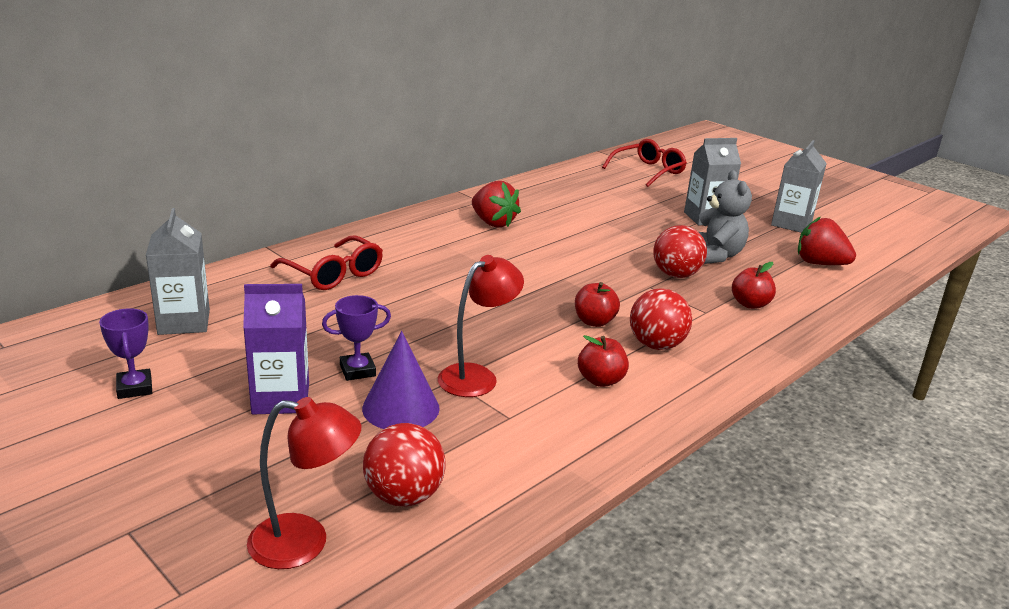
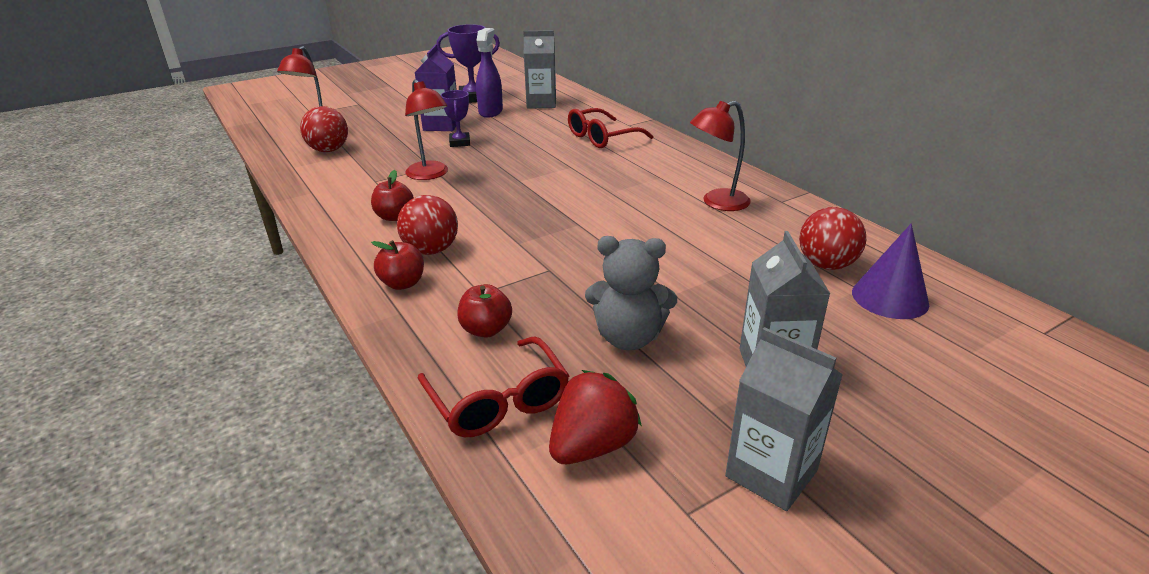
camera: 105 degrees right, 5 degrees up
(134, 388) = (473, 98): purple trophy -> purple trophy, size x1.58
(217, 361) = (491, 112): none -> purple spray bottle
(401, 408) = (410, 152): purple cone -> purple cone (890, 298)
(493, 223) = (717, 202): red strawberry -> red lamp
(594, 322) = (487, 227): red apple -> red apple (402, 283)
(648, 171) = (989, 352): red glasses -> red glasses (498, 401)
(675, 275) = (574, 292): red ball -> red ball (826, 265)

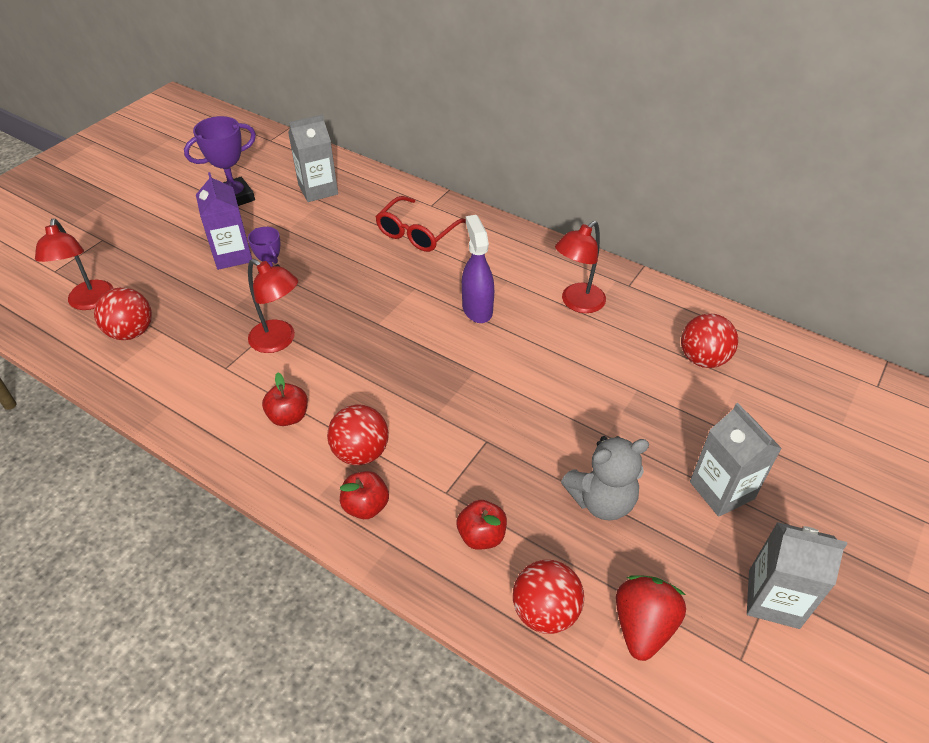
camera: 25 degrees left, 15 degrees up
(491, 112) = (272, 218): purple spray bottle -> purple spray bottle (477, 309)
(498, 401) = (545, 611): red glasses -> red ball
(890, 298) = (764, 383): purple cone -> none

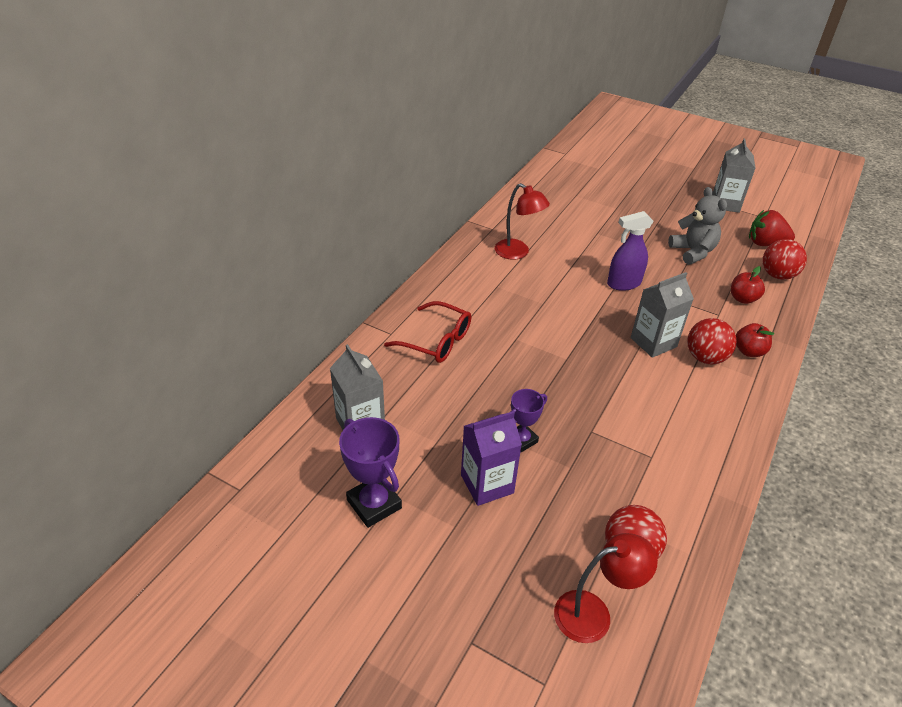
camera: 95 degrees left, 5 degrees down
(279, 341) = (606, 422): red lamp -> none
(288, 416) = (689, 403): red apple -> none
(477, 309) = (535, 302): purple spray bottle -> purple spray bottle (623, 283)
(703, 359) = (561, 206): red ball -> none
(721, 490) = (664, 211): grey carton -> grey carton (653, 342)

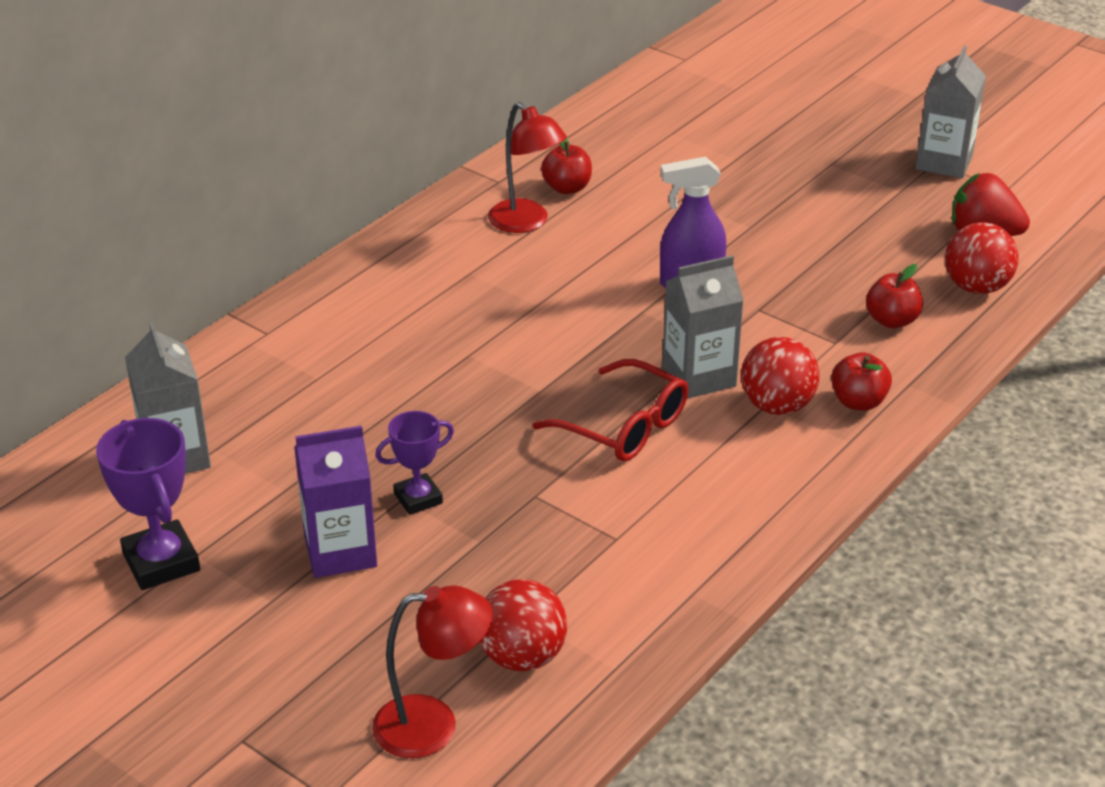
camera: 10 degrees right, 5 degrees down
(436, 341) = (337, 349): red glasses -> red glasses (624, 426)
(532, 230) = (567, 188): none -> red apple
(692, 252) = (840, 240): grey teddy bear -> none

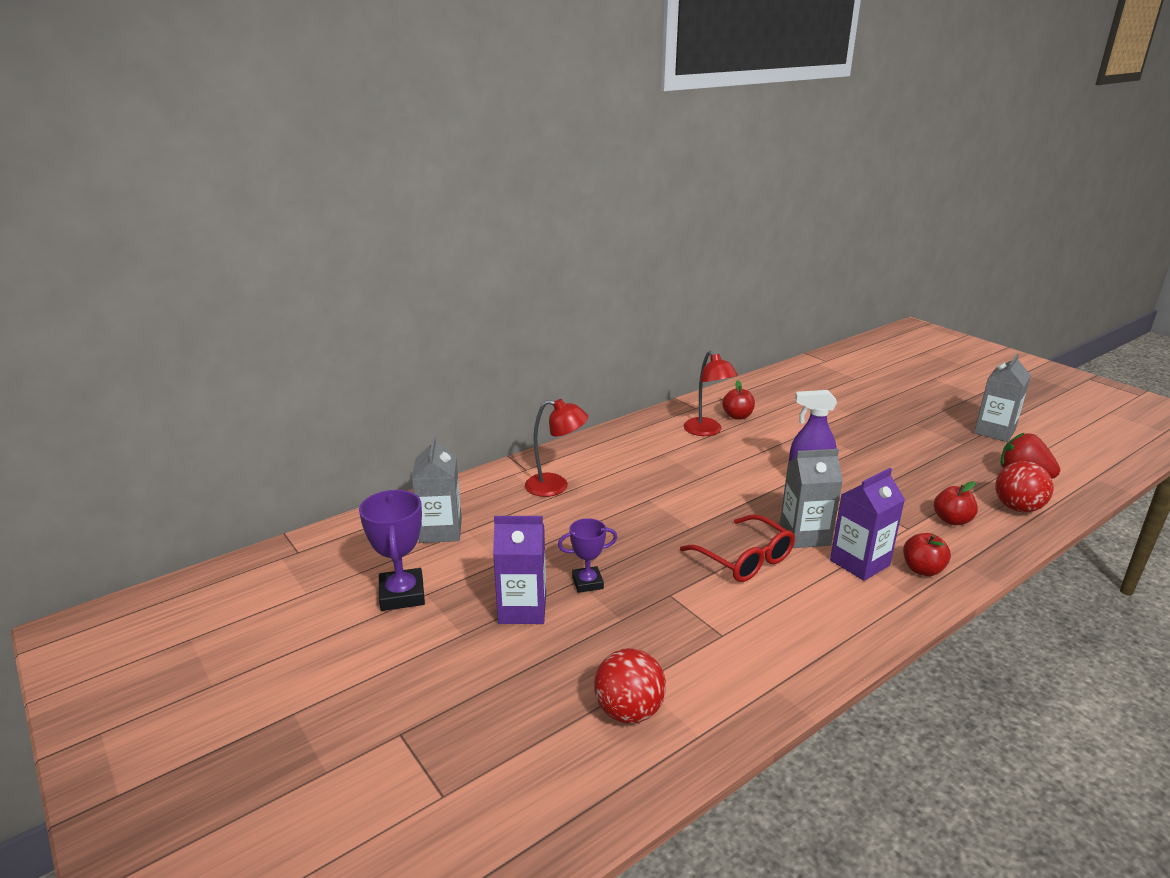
camera: 15 degrees right, 10 degrees down
(433, 725) = (544, 752): red lamp -> red lamp (556, 486)
(777, 406) = (859, 563): red ball -> purple carton

